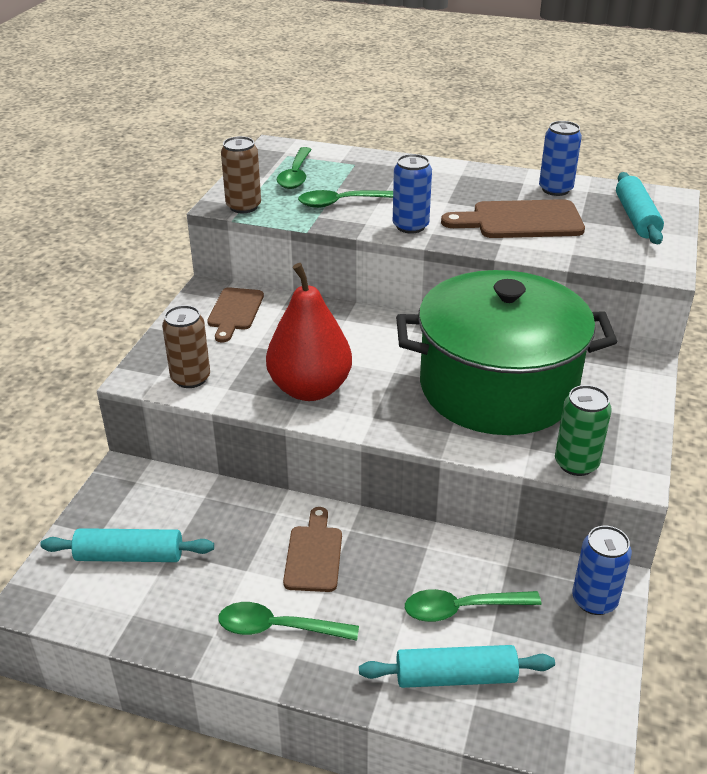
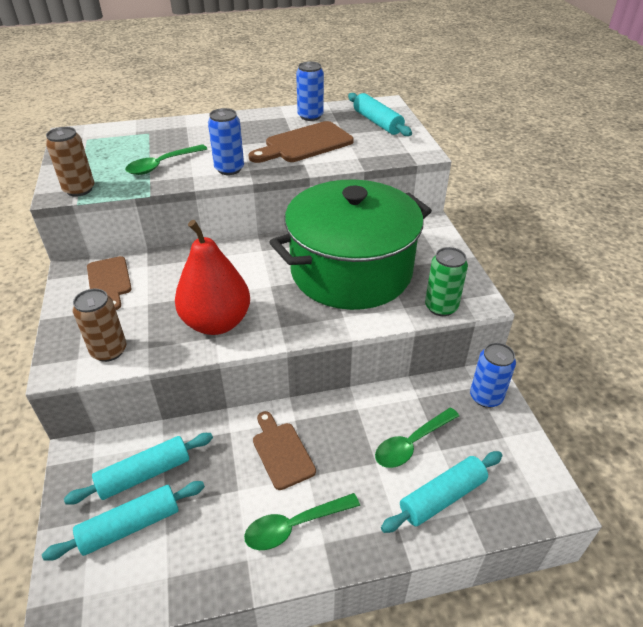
camera: 30 degrees left, 5 degrees up
(170, 516) = (144, 474): none -> turquoise rolling pin
(296, 175) = (106, 153): green spoon -> none

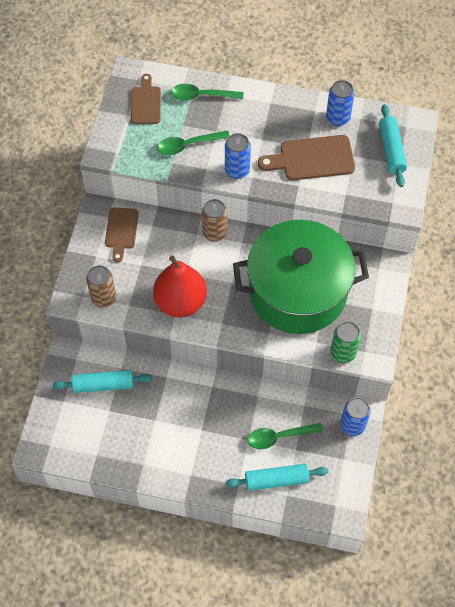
camera: 25 degrees right, 20 degrees up
(79, 189) = (119, 154): brown can -> brown can (215, 233)
(130, 526) = (85, 415): turquoise rolling pin -> none
(281, 452) = (192, 406): brown cutting board -> brown cutting board (146, 103)
(294, 526) = (178, 457): green spoon -> green spoon (201, 96)

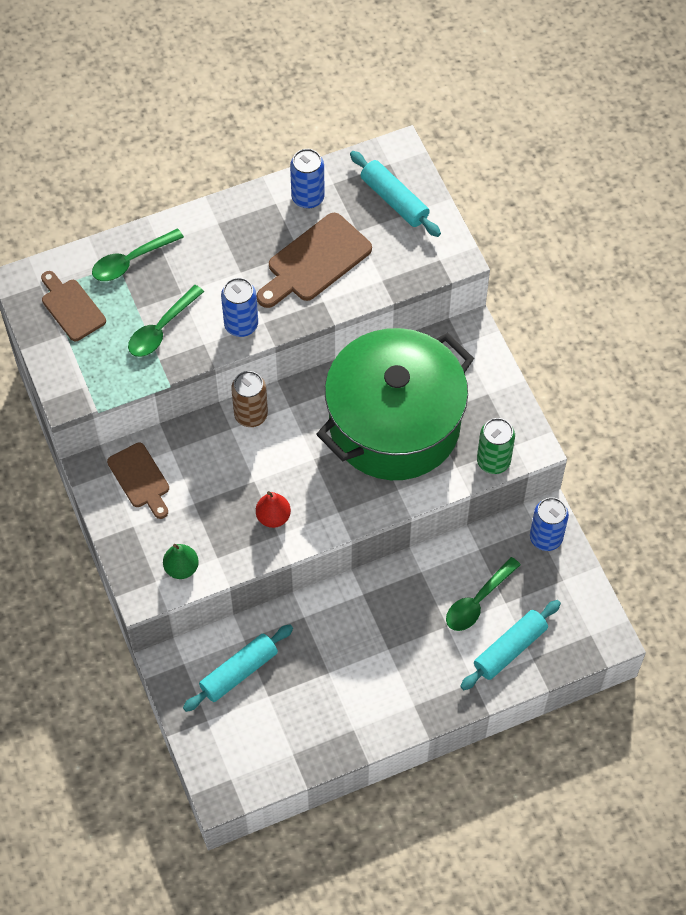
camera: 35 degrees left, 0 degrees up
(103, 298) = (181, 568): brown can -> green pear
(180, 302) = (273, 517): red pear -> red pear, size x0.49

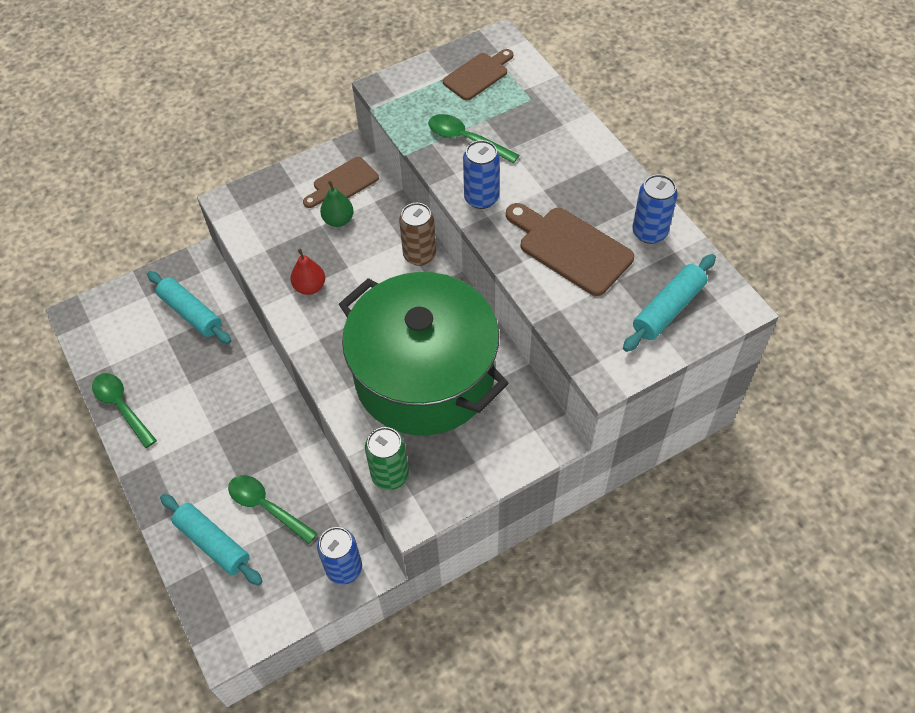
camera: 85 degrees right, 5 degrees down
(131, 261) = (538, 107): green spoon -> green spoon (121, 407)
(181, 568) = (254, 225): green pear -> green pear (338, 220)

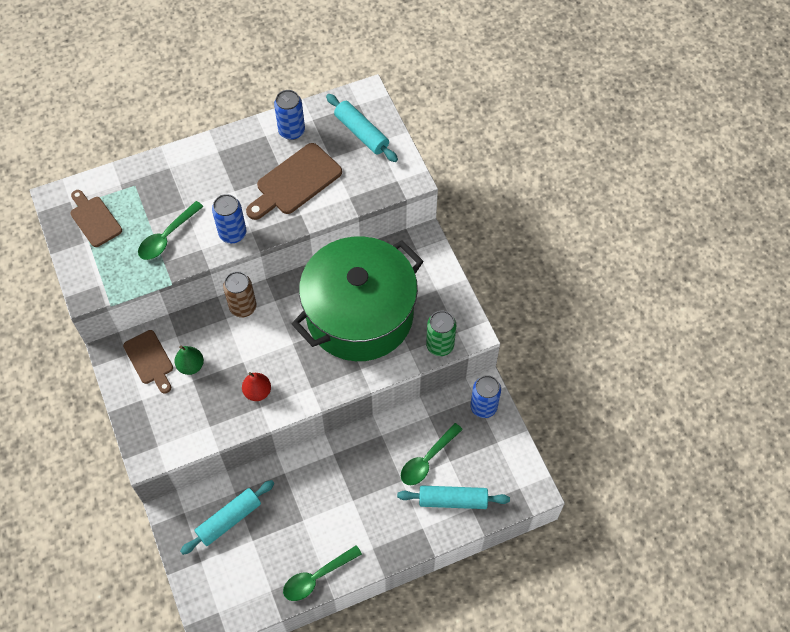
camera: 85 degrees left, 5 degrees up
(213, 543) = (452, 500): turquoise rolling pin -> turquoise rolling pin turned 45 degrees clockwise

